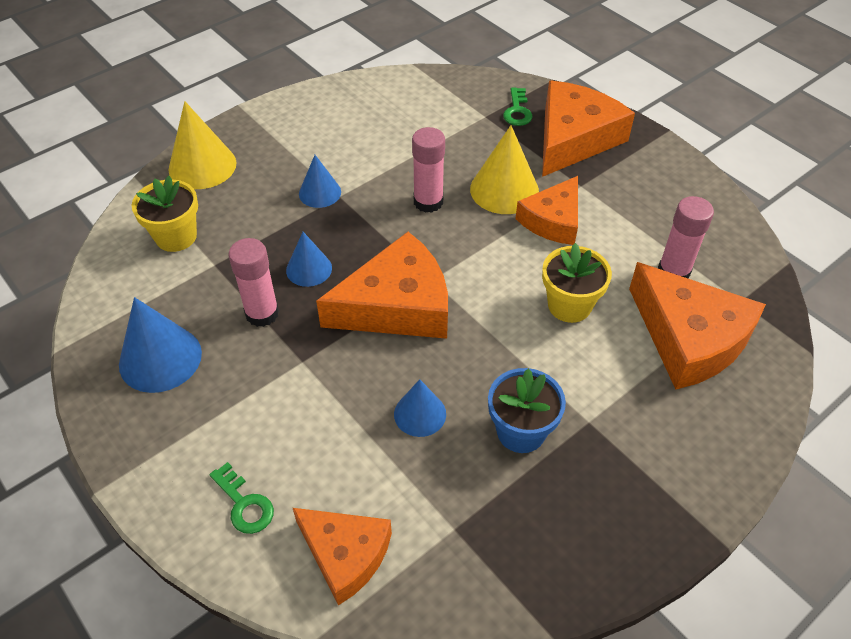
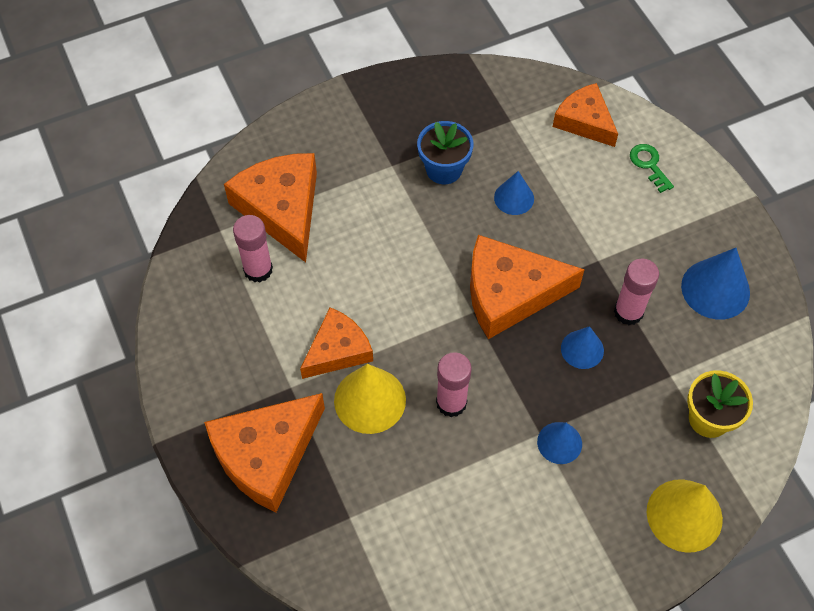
camera: 165 degrees left, 10 degrees up
(517, 111) = (309, 516): green key -> none
(569, 305) = (363, 259): yellow flower pot -> none

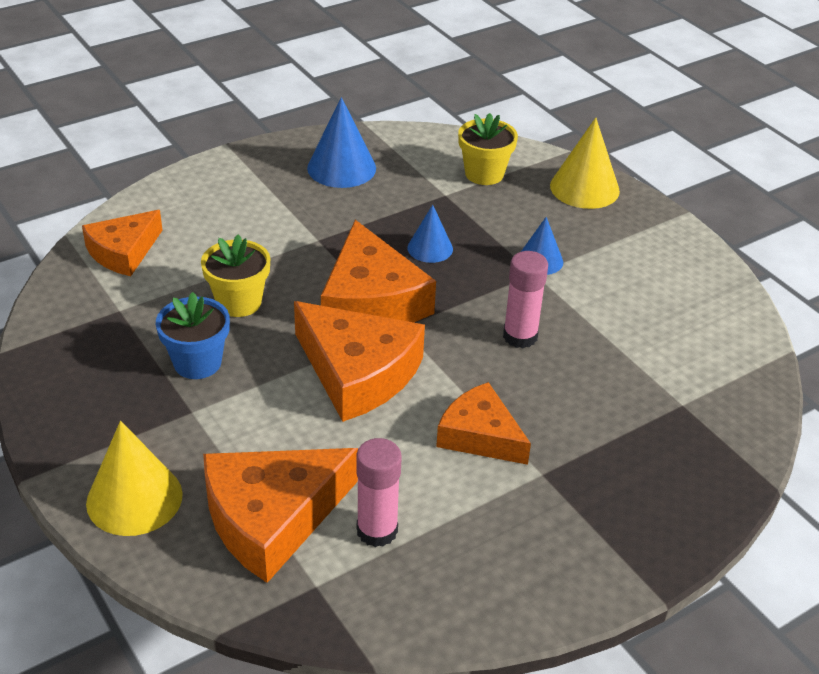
camera: 100 degrees left, 20 degrees down
(266, 455) = (638, 485): orange cheese -> orange cheese (358, 372)
(370, 400) = (537, 401): yellow cone -> yellow cone (134, 498)
(514, 198) = (239, 302): blue cone -> yellow flower pot
(628, 312) = (379, 219): pink glue stick -> none
(649, 165) = (188, 206): green key -> none

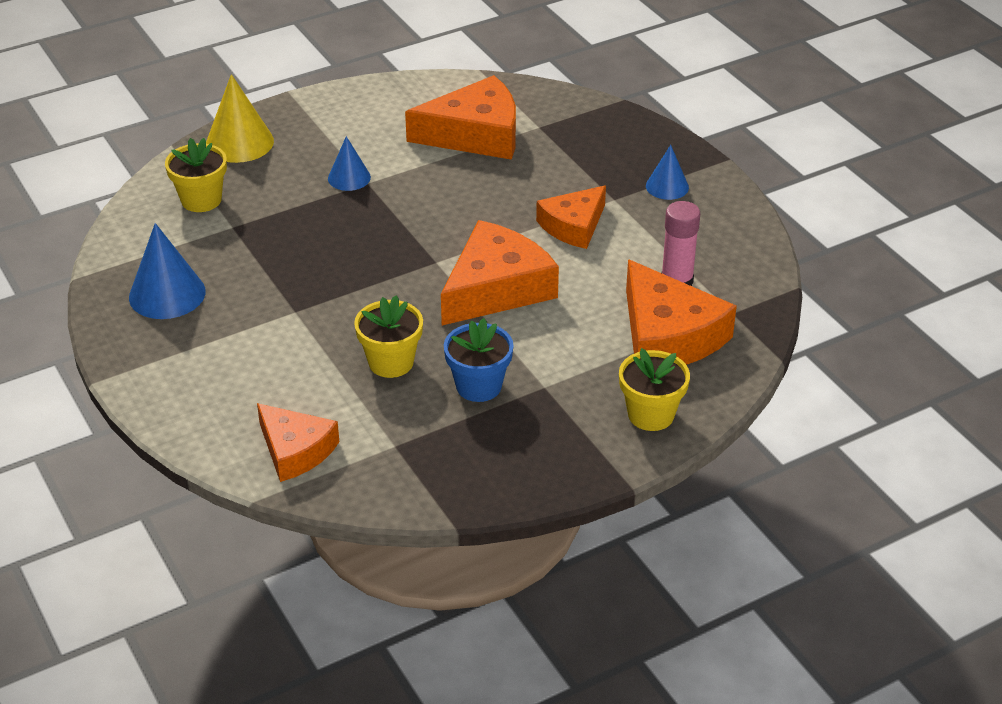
camera: 85 degrees left, 0 degrees up
(134, 498) = (651, 414): yellow cone -> yellow flower pot
(371, 300) = (396, 278): orange cheese -> orange cheese (475, 134)
(430, 248) = (321, 240): blue cone -> blue cone (667, 186)
(520, 336) = (454, 197): pink glue stick -> none

